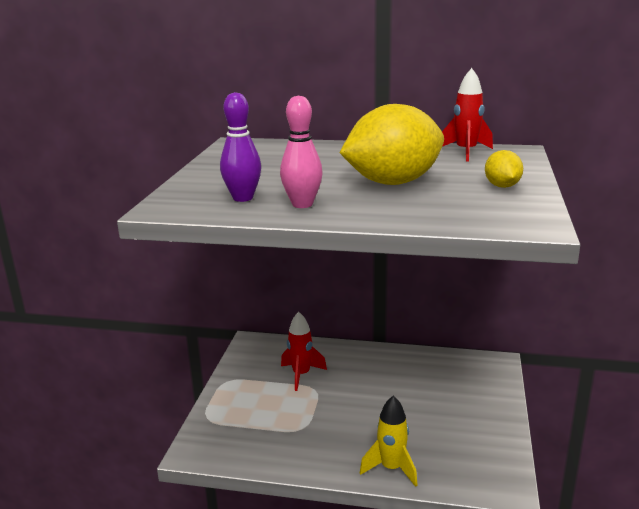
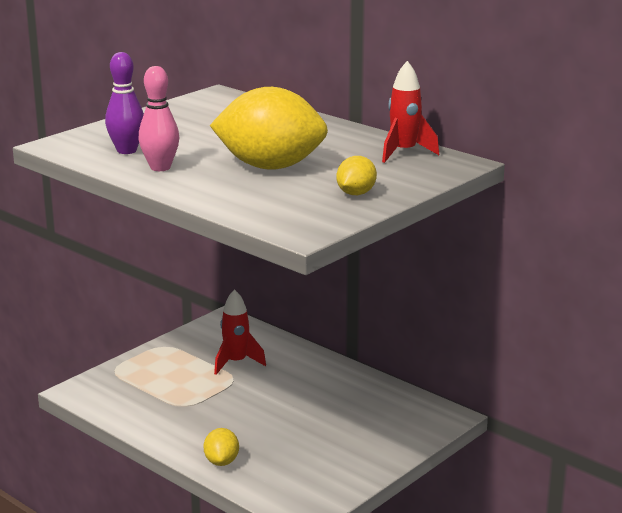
camera: 30 degrees right, 0 degrees up
(391, 468) = (221, 461): yellow rocket -> yellow lemon

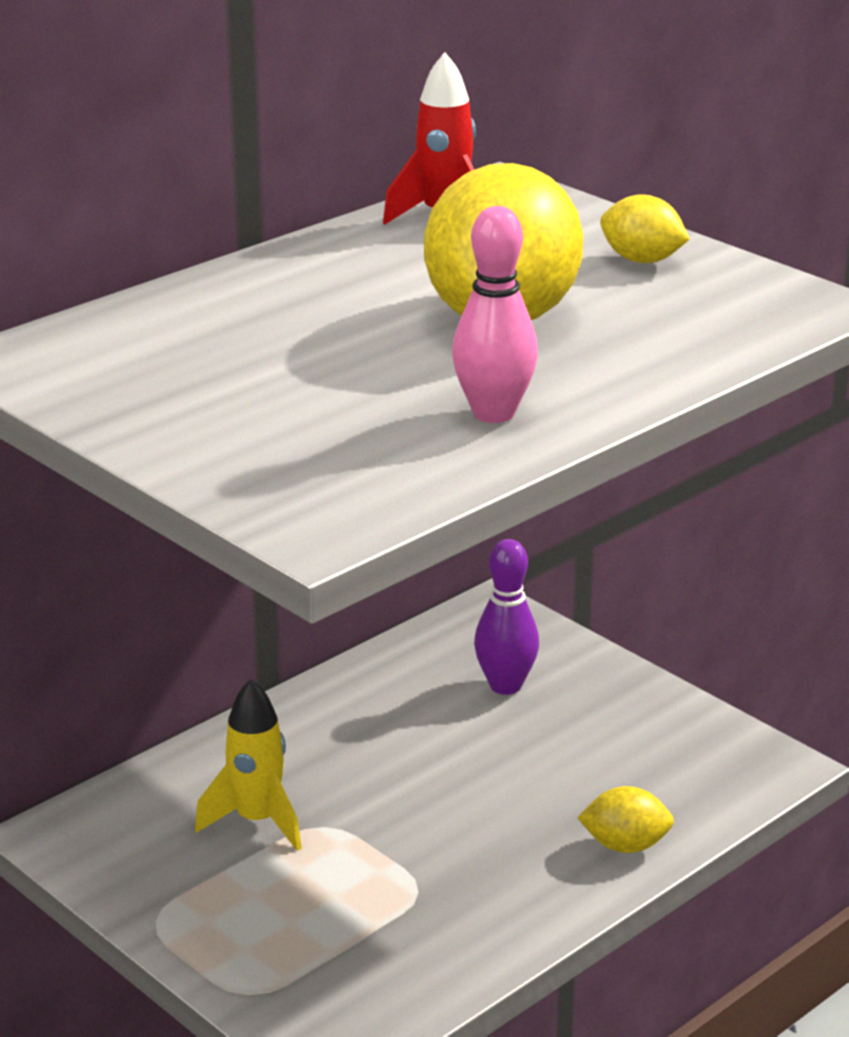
camera: 85 degrees left, 5 degrees up
(126, 151) = (381, 448): purple bowling pin -> purple bowling pin (505, 685)
(236, 363) = (257, 821): red rocket -> yellow rocket

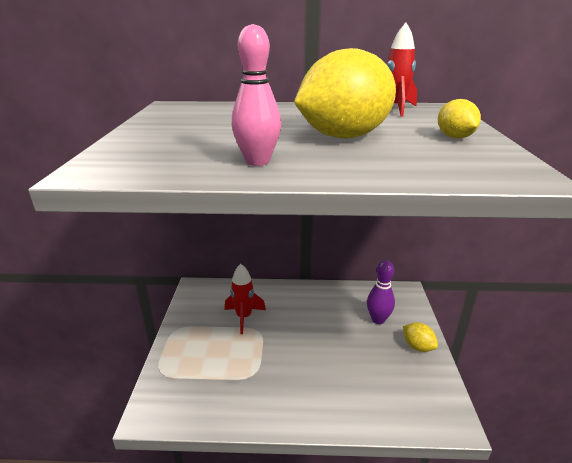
camera: 45 degrees right, 0 degrees up
(257, 821) = (244, 317): yellow rocket -> red rocket
(625, 846) = (344, 412): yellow lemon -> yellow lemon (417, 346)

